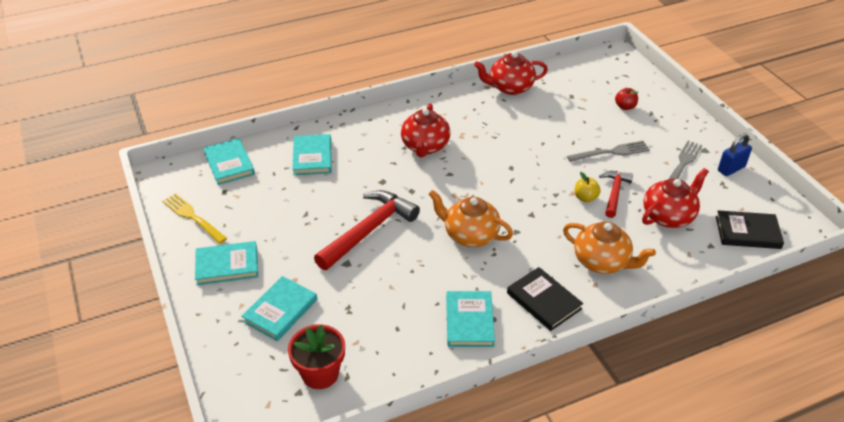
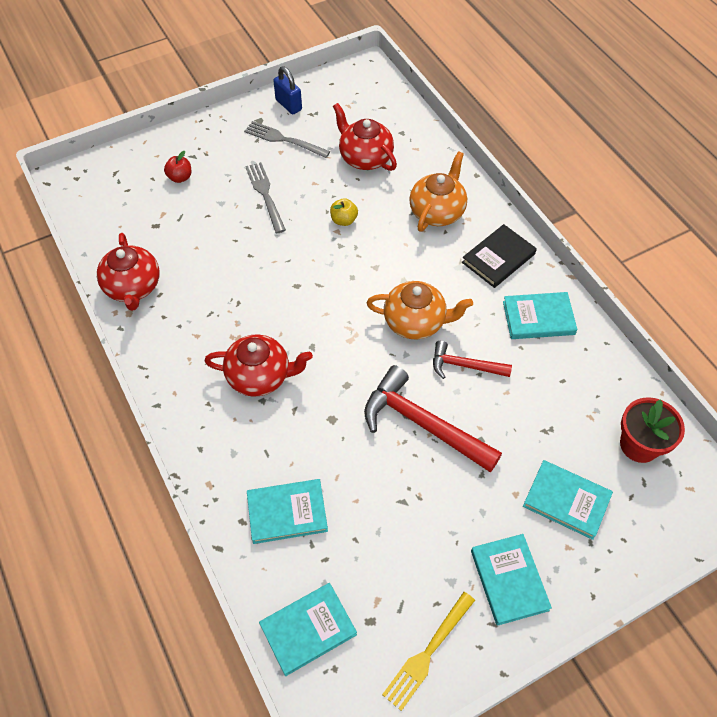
camera: 95 degrees left, 15 degrees up
(470, 235) = (415, 322): orange teapot -> orange teapot turned 105 degrees counterclockwise
(614, 193) = (333, 196): red hammer -> red hammer (464, 366)
(747, 232) = (380, 106): black book -> none

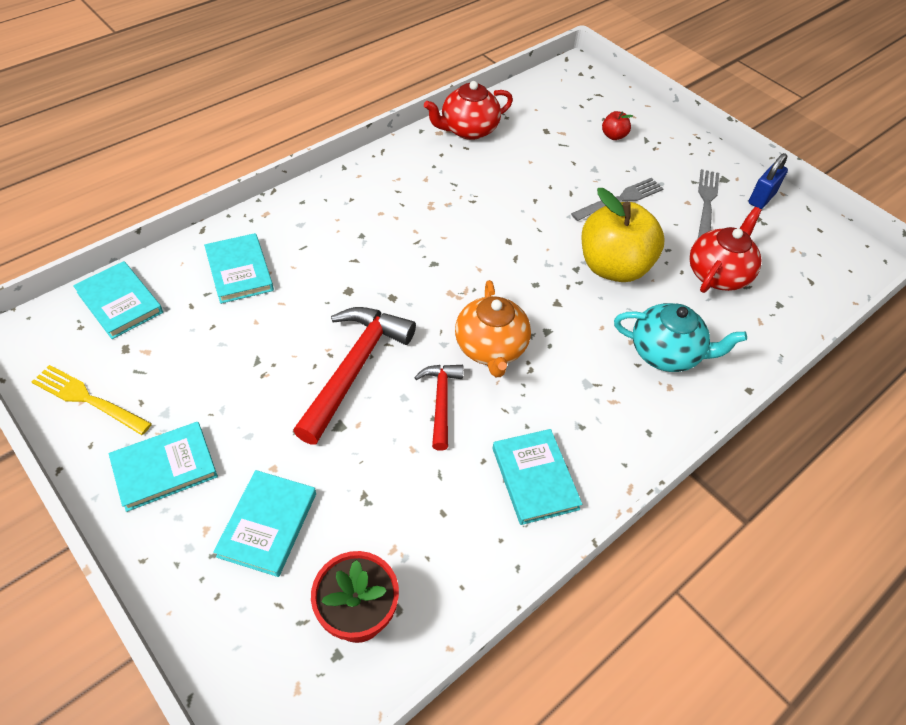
camera: 75 degrees right, 5 degrees down
(260, 376) = (389, 229): red teapot -> none
(344, 220) = (613, 267): yellow apple -> yellow apple, size x2.41
(437, 211) = (666, 353): orange teapot -> turquoise teapot
(498, 258) = (617, 425): black book -> none

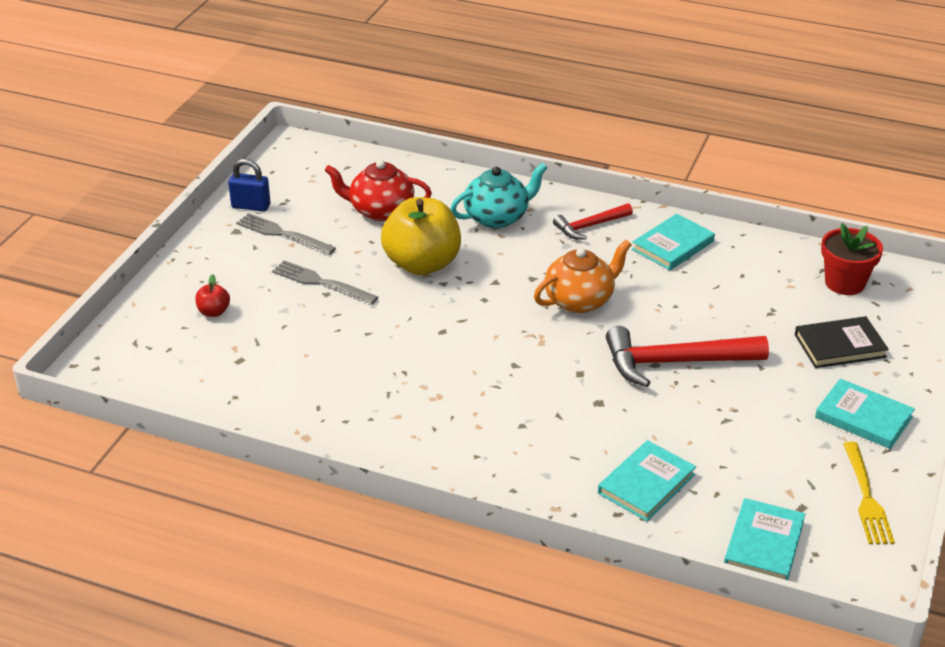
camera: 115 degrees left, 15 degrees down
(267, 524) = (840, 346): turquoise book -> black book
(441, 402) = (657, 307): red hammer -> red hammer (590, 226)
(468, 130) = (283, 416): red teapot -> none
(666, 353) = (497, 217): turquoise teapot -> turquoise teapot turned 75 degrees clockwise
(706, 202) = (282, 234): grey fork -> grey fork turned 45 degrees clockwise

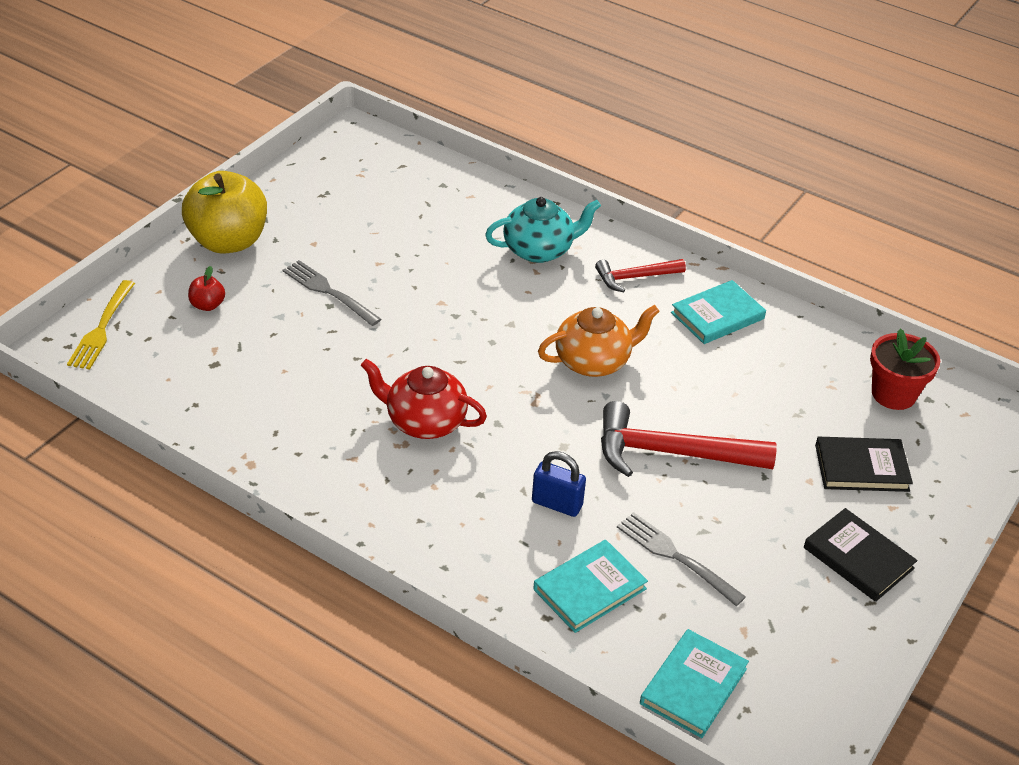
camera: 10 degrees right, 5 degrees up
(251, 206) = (287, 193): blue padlock -> blue padlock (557, 504)
(282, 234) = (308, 230): grey fork -> grey fork (675, 556)
(380, 210) = (419, 221): red teapot -> red teapot (424, 421)
(422, 264) = (441, 289): yellow apple -> yellow apple (228, 241)
(863, 417) = (858, 558): turquoise book -> black book
(866, 497) = (828, 654): yellow fork -> yellow fork (102, 328)

